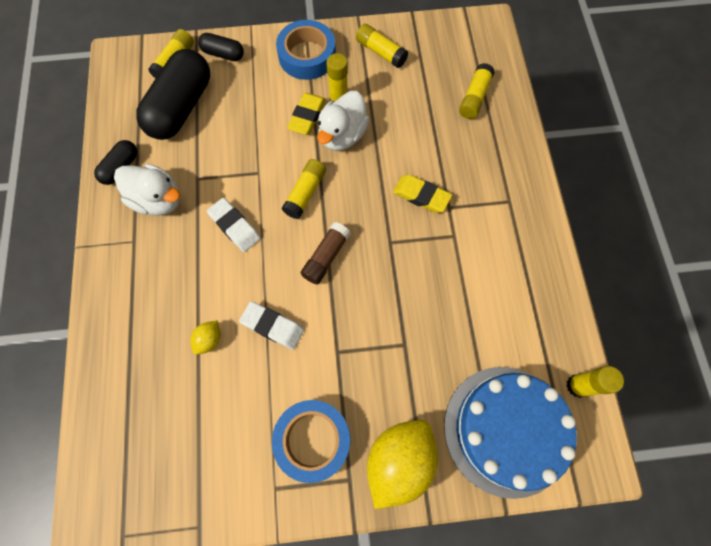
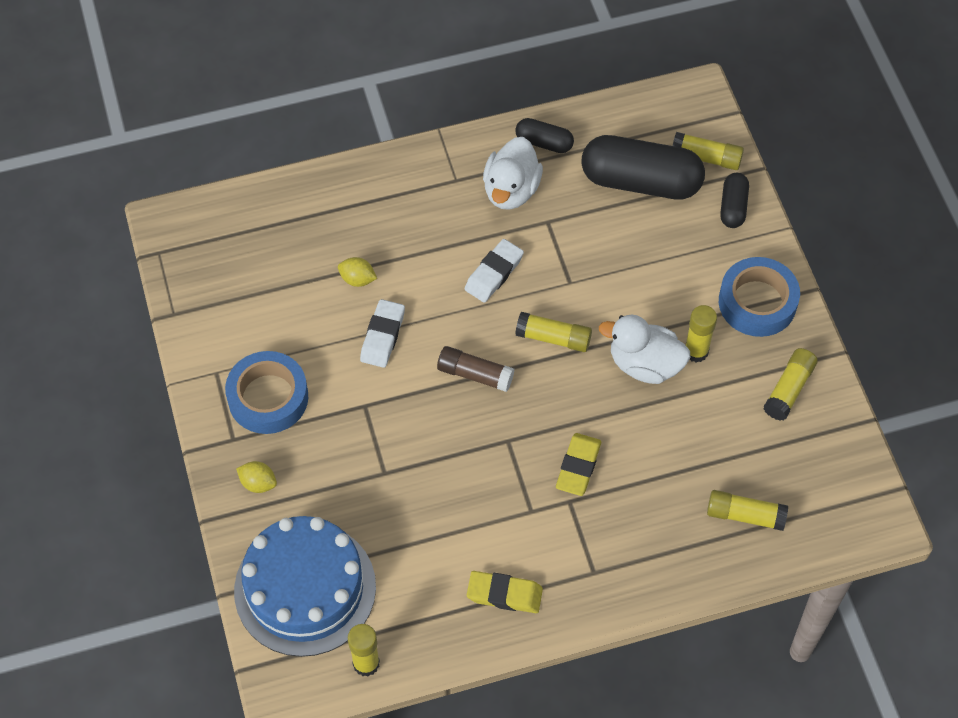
camera: 80 degrees right, 10 degrees down
(307, 116) = (663, 319): yellow eraser -> yellow eraser (504, 594)
(399, 460) = (258, 483): yellow lemon -> yellow lemon, size x0.45

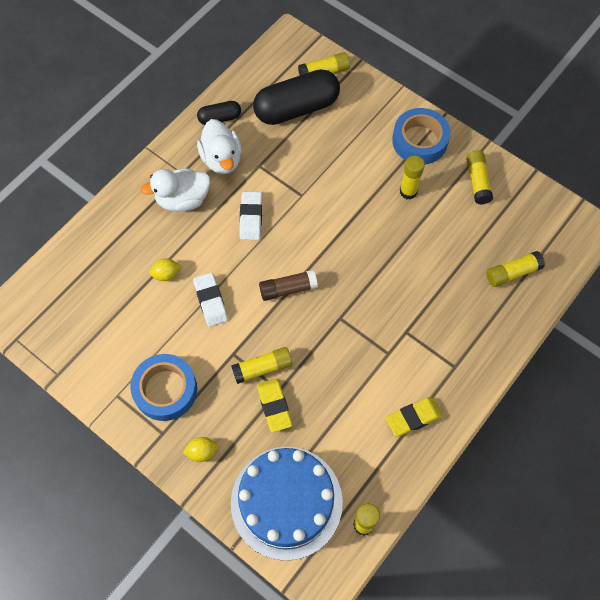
camera: 35 degrees left, 5 degrees up
(553, 338) = (318, 235): yellow glue stick -> yellow glue stick (262, 368)
(578, 467) = (395, 307): yellow eraser -> yellow eraser (274, 406)
(645, 364) = (385, 218): white duck -> white duck (183, 200)
(733, 207) = (362, 92): black capsule -> none

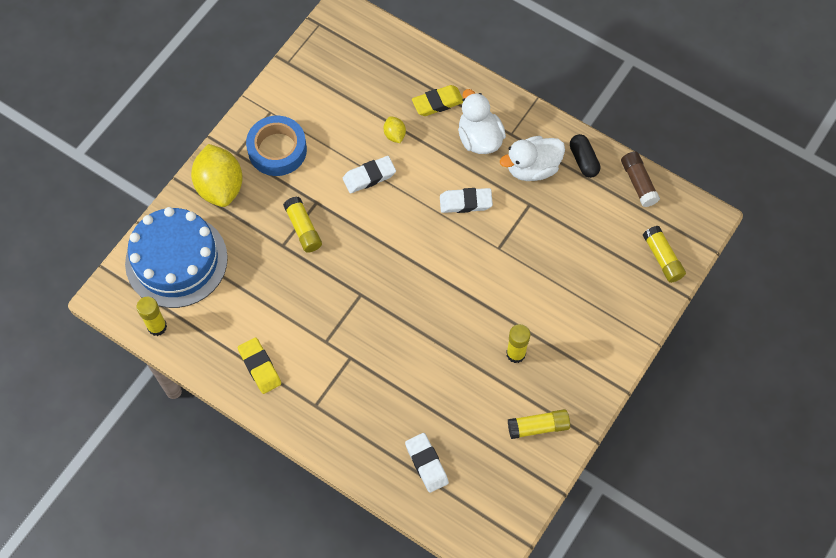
camera: 85 degrees right, 0 degrees up
(202, 452) = (220, 187): yellow lemon -> yellow lemon, size x2.22
(274, 406) = (266, 242): yellow eraser -> yellow eraser (437, 103)
(288, 289) = (388, 244): brown glue stick -> brown glue stick (638, 183)
(296, 108) = (608, 234): black capsule -> none
(419, 141) = (584, 364): blue tape -> none
(512, 273) = (426, 464): yellow glue stick -> white eraser

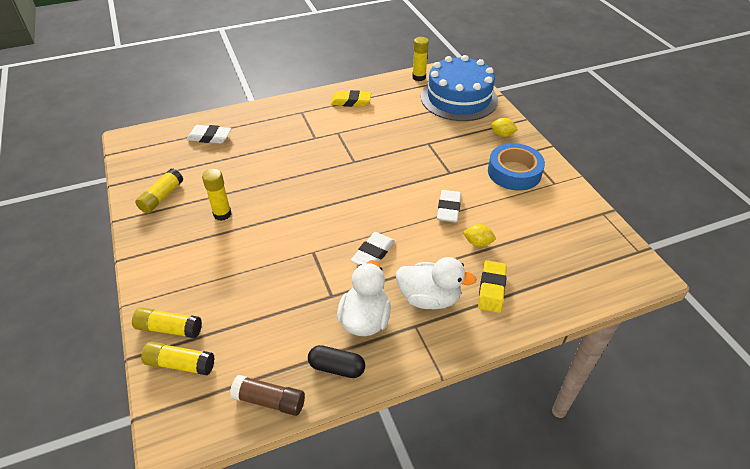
camera: 125 degrees right, 20 degrees down
(220, 187) = (502, 134): yellow lemon -> yellow lemon, size x0.45
(303, 229) = (432, 157): yellow glue stick -> yellow glue stick (169, 329)

